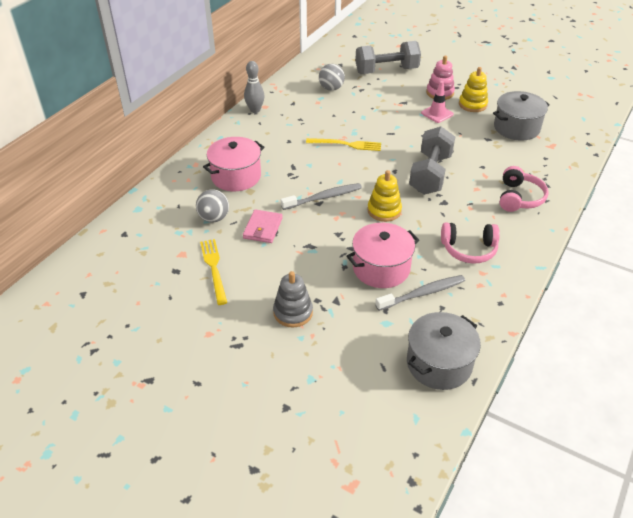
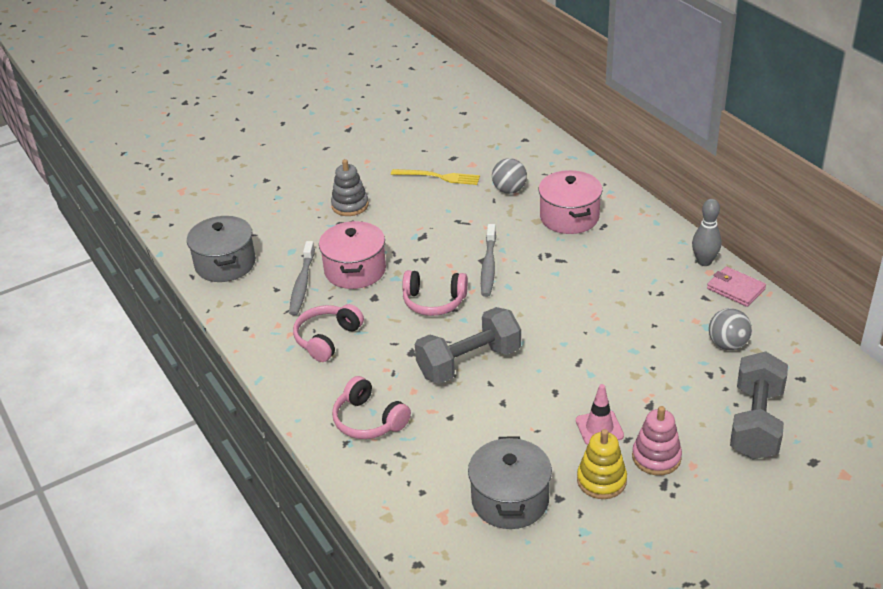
camera: 120 degrees right, 5 degrees down
(263, 228) = (471, 215): pink wallet -> pink wallet (735, 289)
(346, 144) = (577, 314): yellow fork -> none
(384, 210) = (434, 301): yellow stacking toy -> pink headphones
(430, 174) = (469, 362): grey dumbbell -> grey dumbbell turned 75 degrees counterclockwise

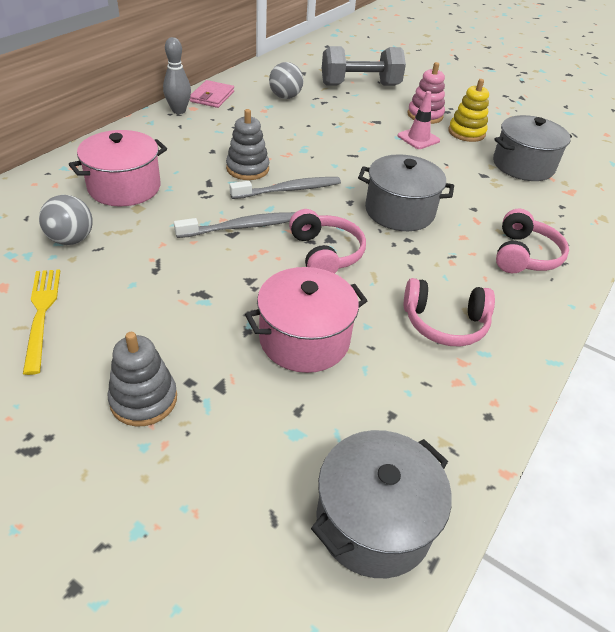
camera: 120 degrees left, 5 degrees up
(302, 284) = (363, 387): grey toothbrush -> grey toothbrush (289, 190)
(469, 362) = (399, 211): grey dumbbell -> grey pot
(575, 286) = (247, 169): none -> grey stacking toy

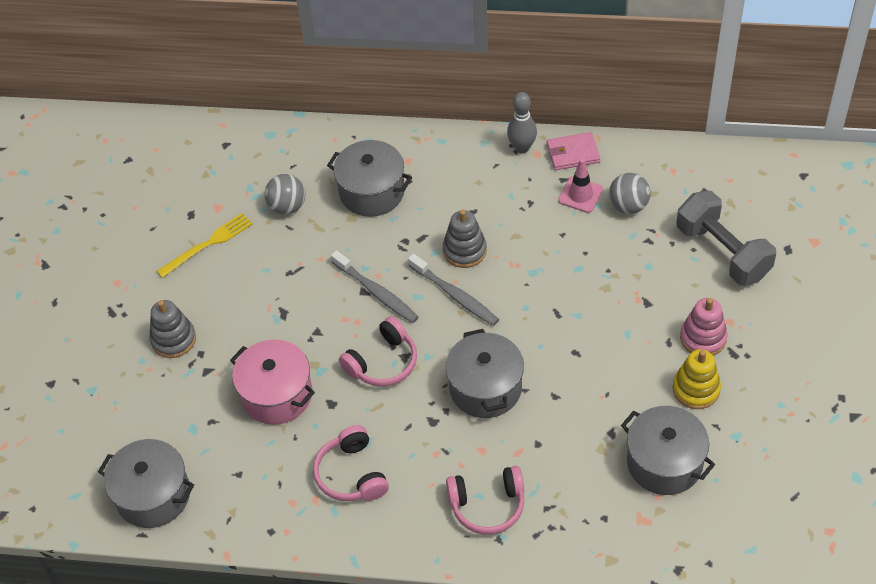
camera: 70 degrees right, 10 degrees up
(124, 187) = (372, 192): pink pot -> grey pot
(418, 138) = (641, 352): pink traffic cone -> pink traffic cone (580, 195)

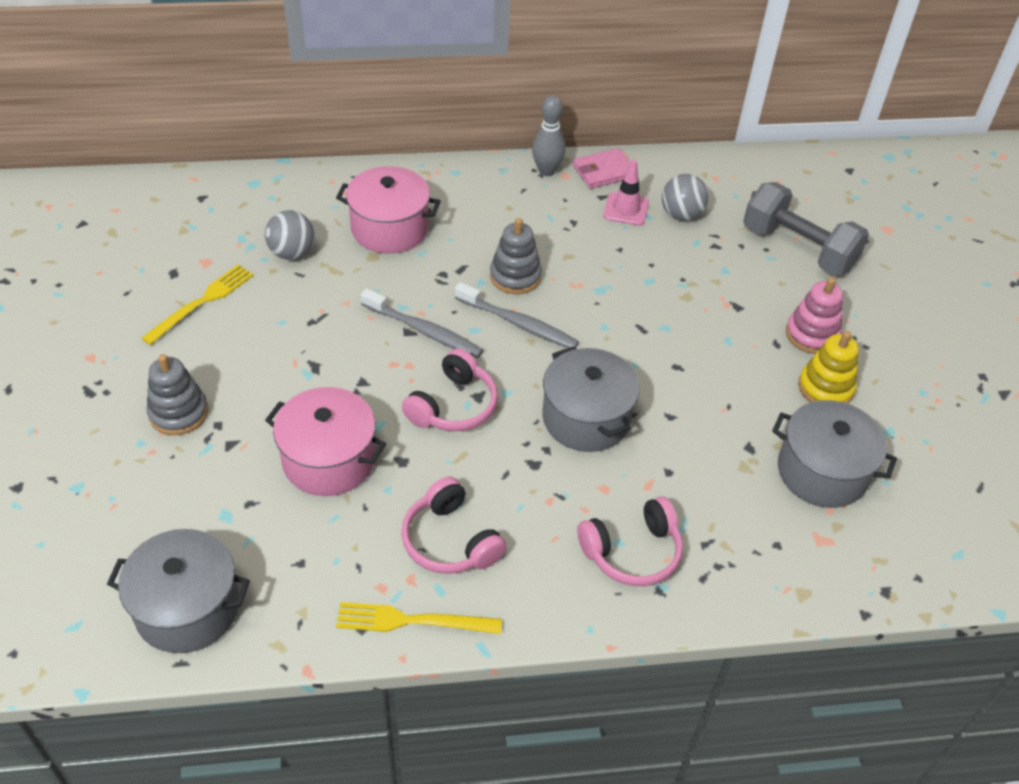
camera: 20 degrees left, 5 degrees down
(308, 531) = (412, 620): none -> yellow fork
(372, 192) = (389, 228): grey pot -> pink pot

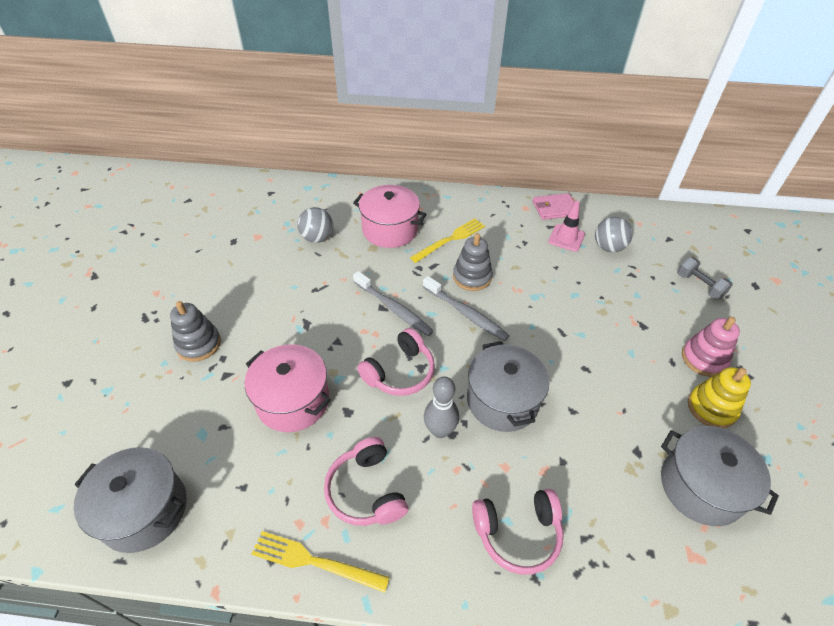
camera: 15 degrees right, 0 degrees up
(202, 302) = (244, 264): yellow fork -> yellow fork (450, 239)
(546, 171) = (512, 203): grey bowling pin -> grey bowling pin (440, 430)
(798, 248) = (699, 286): grey dumbbell -> grey dumbbell, size x0.53

